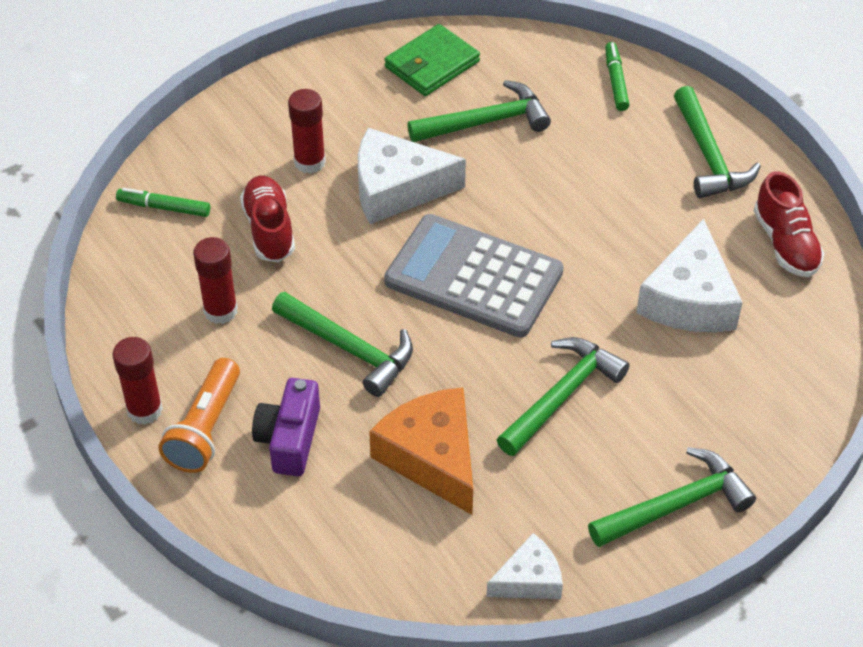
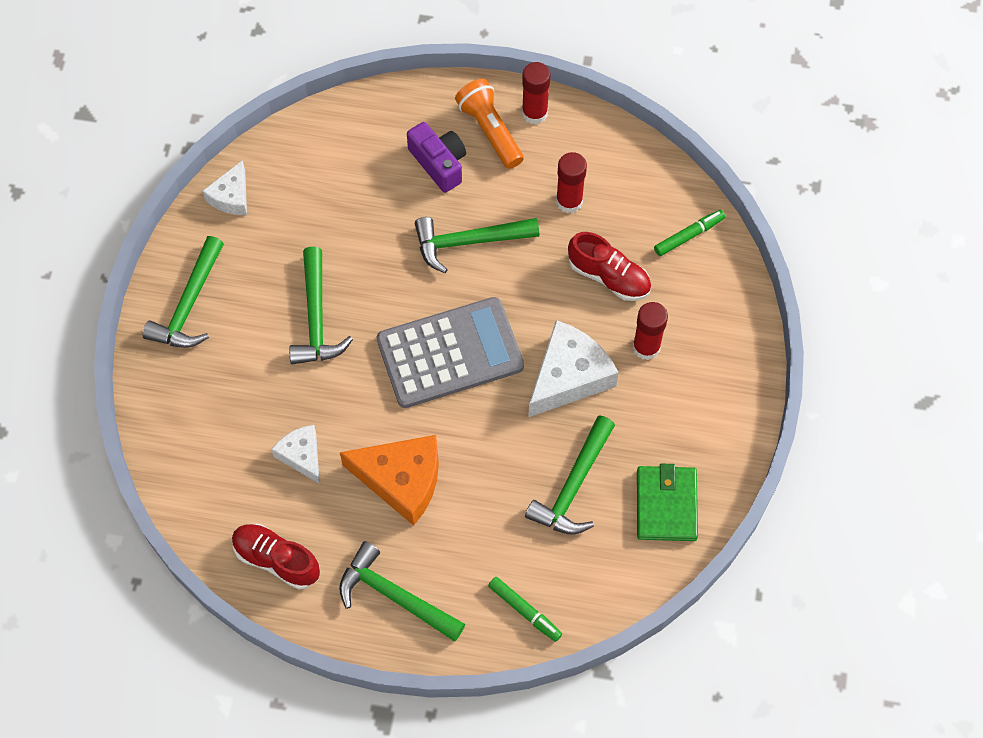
camera: 135 degrees right, 15 degrees up
(432, 457) = (351, 218): orange cheese -> orange cheese (401, 480)
(689, 299) = (301, 455): white cheese -> white cheese, size x0.58

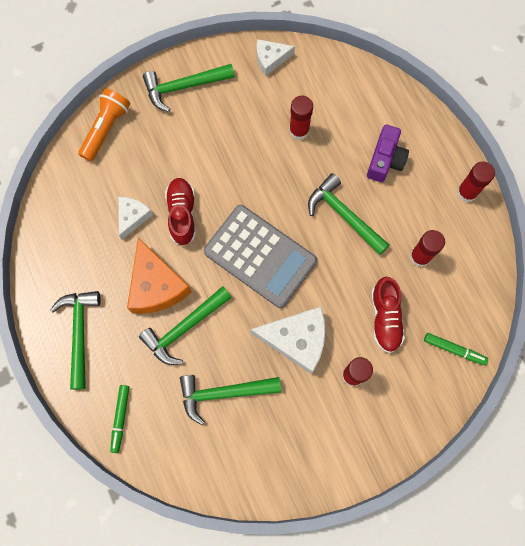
camera: 55 degrees right, 10 degrees up
(277, 560) = (58, 249): red shoe -> red shoe (182, 214)
(316, 318) = (227, 162): green hammer -> green hammer (184, 328)
(338, 223) = (299, 130): none -> red glue stick
(490, 131) = (432, 174): orange flashlight -> orange flashlight (106, 129)
(666, 505) = (251, 461): green wallet -> none

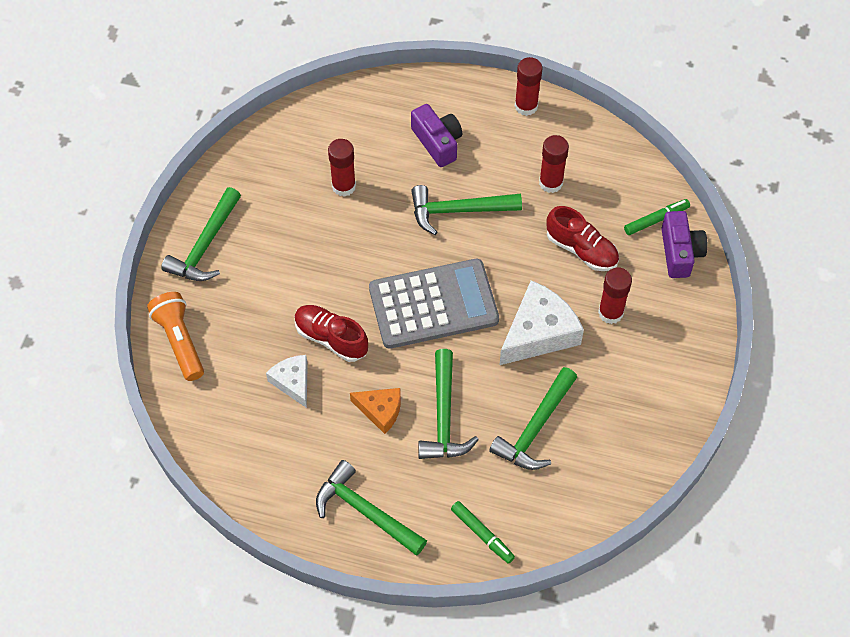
camera: 50 degrees left, 15 degrees down
(156, 286) = (380, 411): orange cheese -> orange cheese, size x0.58
(270, 59) = (251, 157): white cheese -> none
(442, 386) = (680, 252): none -> purple camera

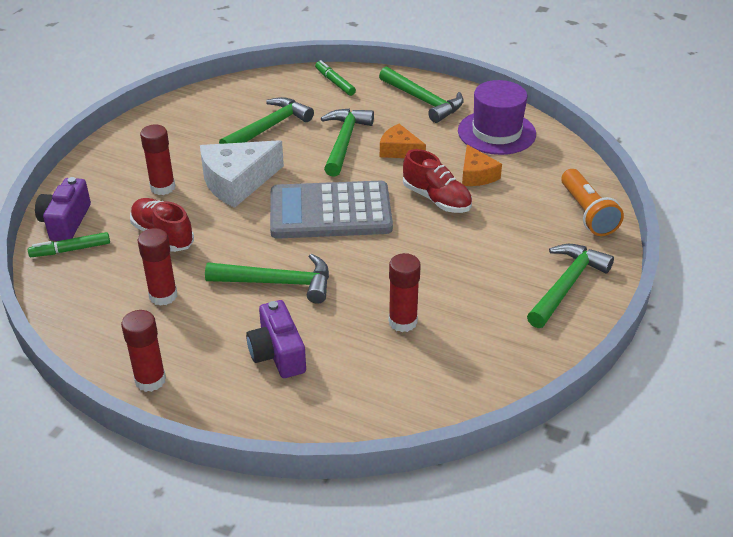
camera: 170 degrees left, 20 degrees down
(274, 461) = (496, 132): none -> purple hat
(293, 382) = (476, 175): white cheese -> orange cheese

